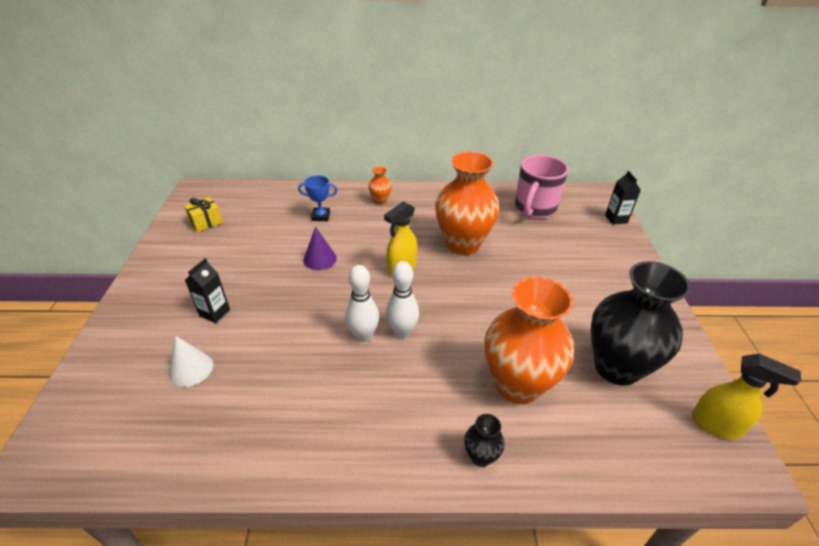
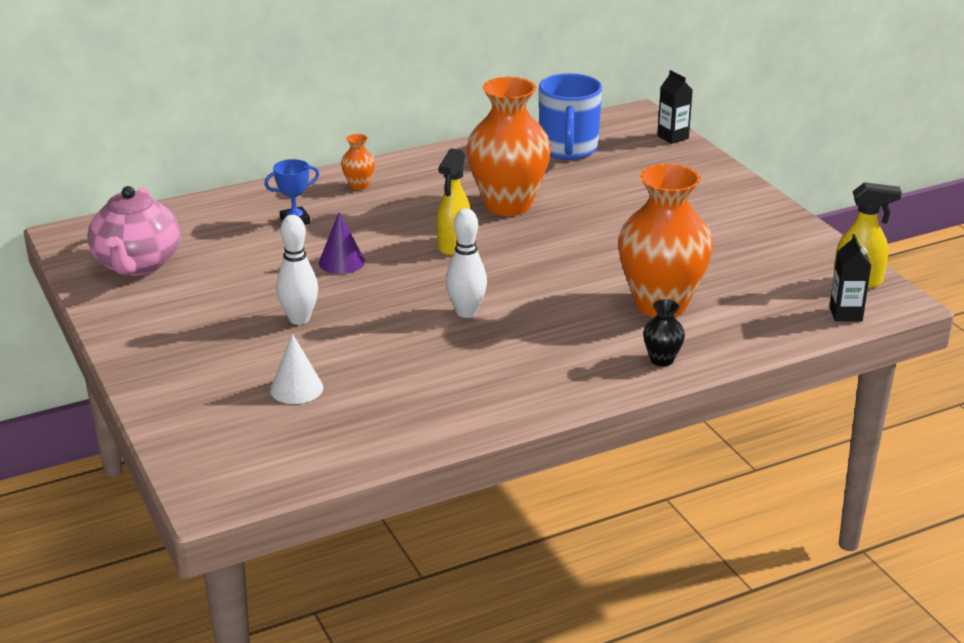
camera: 25 degrees left, 10 degrees down
(206, 222) = (137, 265): yellow gift -> pink teapot
(214, 313) = (265, 340): black carton -> black carton (845, 314)
(402, 332) = (506, 298): white bowling pin -> white bowling pin (299, 319)
(534, 209) = (568, 149): pink mug -> blue mug
(616, 367) = (748, 266): black vase -> none

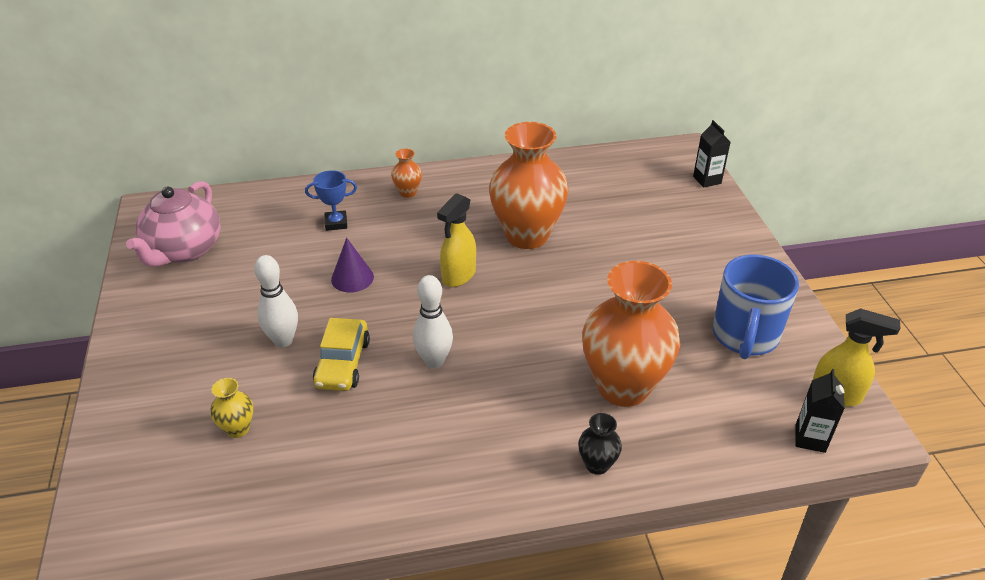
camera: 15 degrees right, 10 degrees up
(296, 388) = (238, 429): white cone -> yellow vase
(373, 327) = (343, 363): none -> yellow car
(568, 149) = (606, 180): blue mug -> blue mug (745, 336)

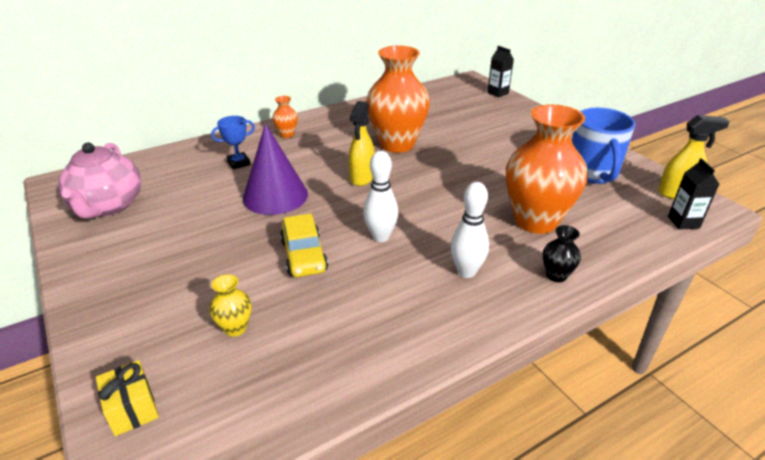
camera: 20 degrees left, 5 degrees down
(117, 484) = (132, 408): none -> yellow gift
(283, 340) = (240, 251): white bowling pin -> white bowling pin (466, 272)
(352, 278) = (275, 196): purple cone -> purple cone, size x1.75

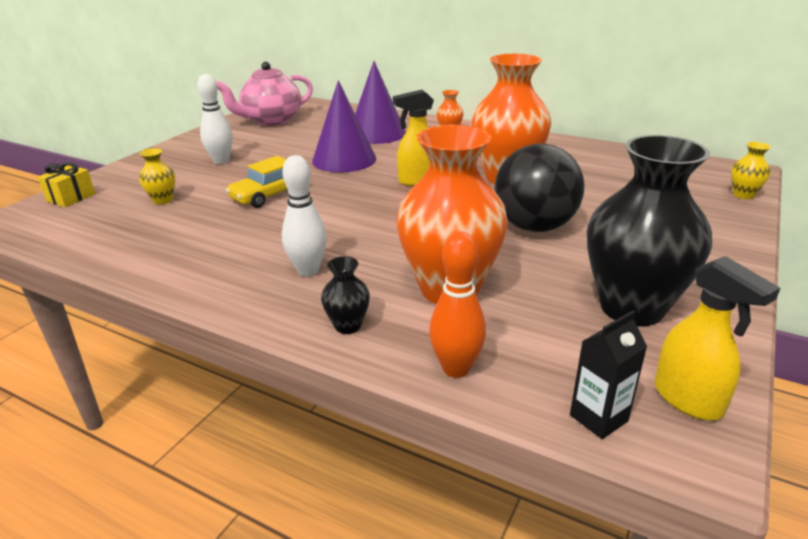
camera: 60 degrees right, 5 degrees down
(239, 163) = (377, 133): blue trophy -> purple cone
(380, 237) = (327, 216): white bowling pin -> white bowling pin (221, 161)
(479, 163) = (534, 227): none -> black ball
(498, 93) = (743, 195): black carton -> yellow vase
(592, 173) = (631, 308): blue mug -> black vase
(624, 249) = (456, 368): none -> orange bowling pin

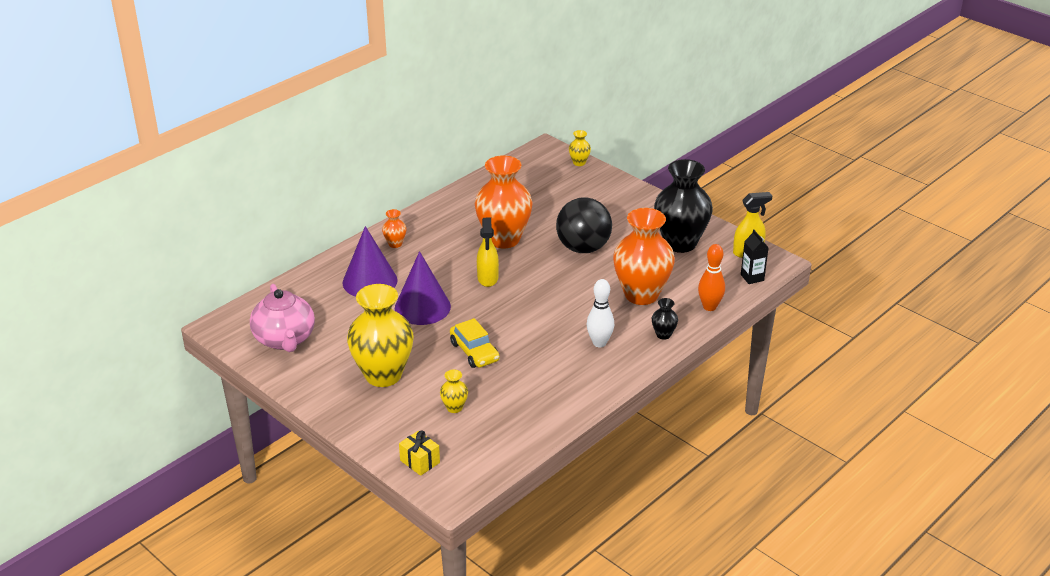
camera: 75 degrees left, 5 degrees up
(221, 161) = (383, 375): white bowling pin -> yellow vase

